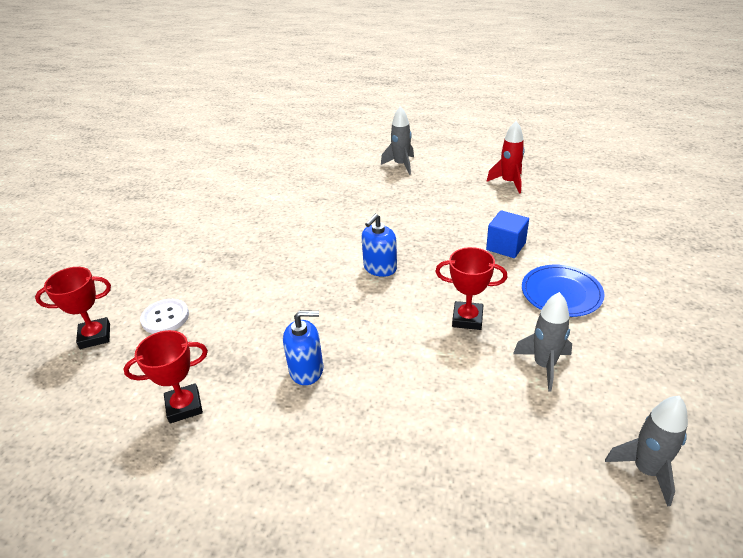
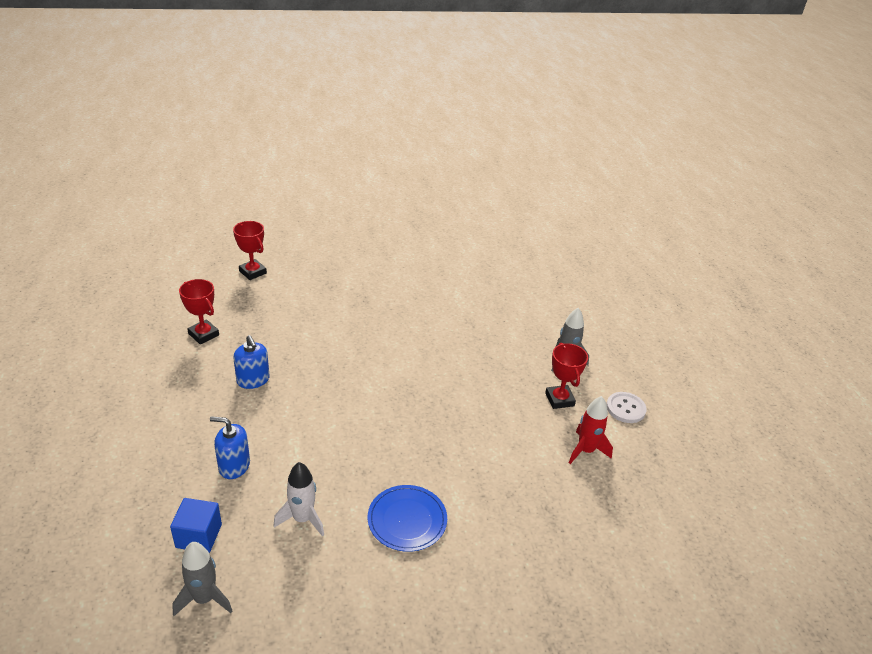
camera: 60 degrees right, 0 degrees up
(165, 317) = (281, 295): white button -> white button (625, 408)
(380, 268) = (388, 388): blue soap dispenser -> blue soap dispenser (234, 466)
(467, 319) = (343, 458): red trophy -> red trophy (559, 399)
(506, 246) = (463, 467): blue cube -> blue cube (199, 536)
(544, 365) = (302, 519): grey rocket -> white rocket

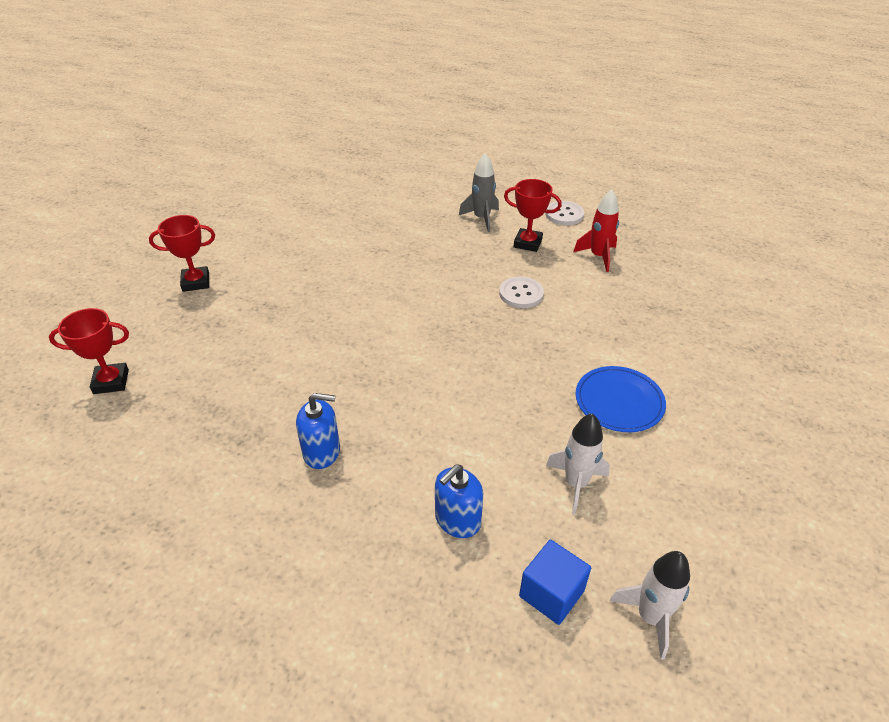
camera: 55 degrees left, 5 degrees up
(203, 334) = (188, 474): red trophy -> red trophy (196, 282)
(204, 598) = (650, 617): grey rocket -> white rocket
(488, 418) = (521, 294): none -> white button

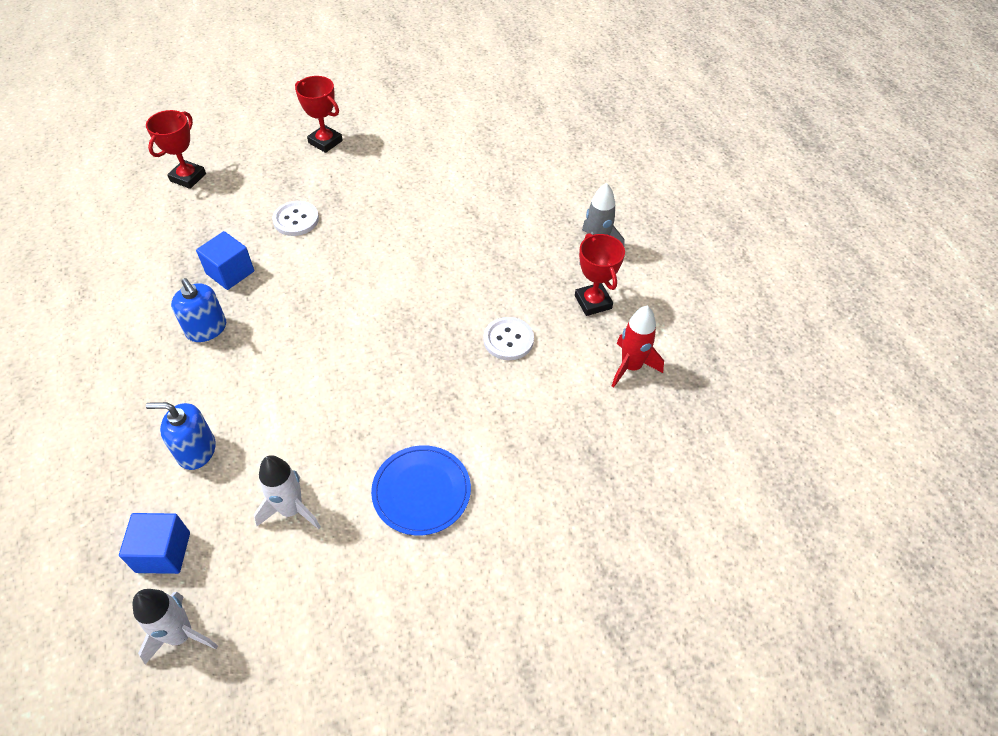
camera: 50 degrees right, 10 degrees up
(111, 381) = (188, 177): red trophy -> red trophy turned 75 degrees clockwise
(272, 406) = (230, 272): none -> blue cube
(564, 214) = (674, 303): white button -> white button (296, 220)

